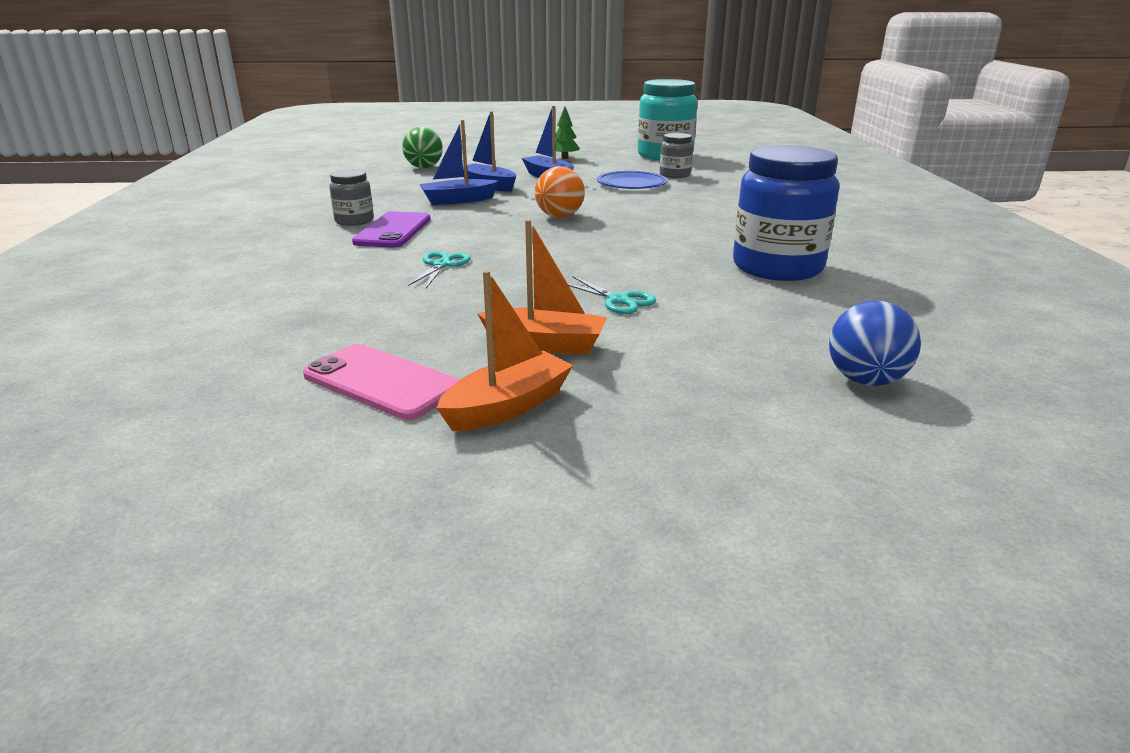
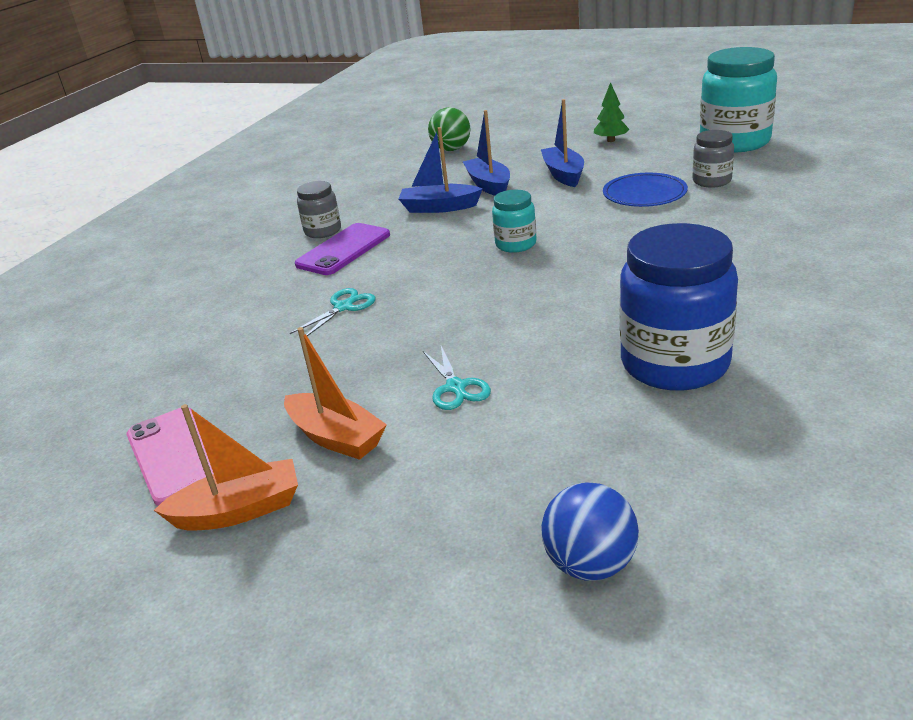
camera: 30 degrees right, 5 degrees up
(559, 216) = (516, 244): orange ball -> turquoise jar

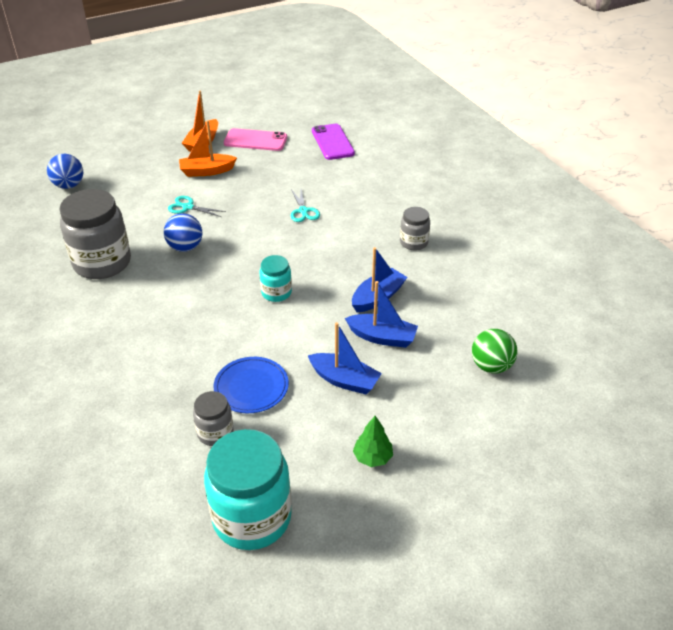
camera: 125 degrees right, 10 degrees up
(343, 250) = (373, 238): purple phone -> purple phone (332, 142)
(539, 331) = (185, 247): none -> blue ball
(674, 364) = (102, 263): blue jar -> grey jar

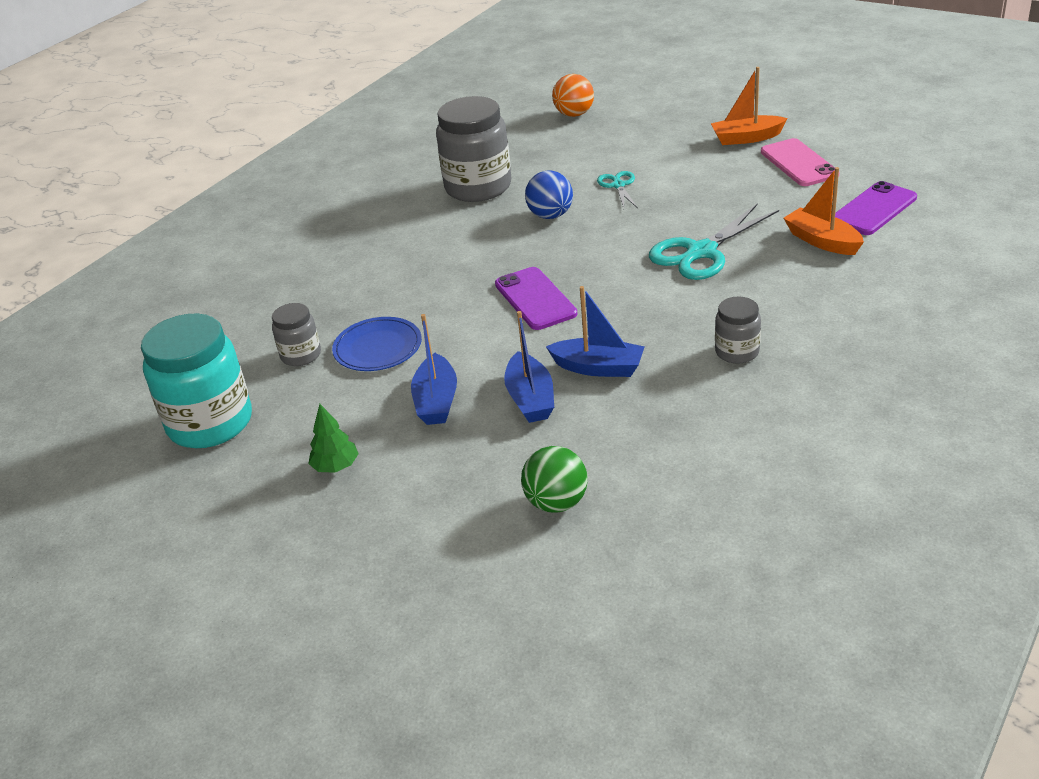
camera: 65 degrees right, 5 degrees down
(69, 185) = (574, 114): blue ball -> orange ball
(207, 171) = (696, 165): orange boat -> orange boat (822, 241)
(276, 293) = (535, 299): turquoise jar -> purple phone
(303, 211) = (701, 252): turquoise scissors -> turquoise scissors, size x1.87

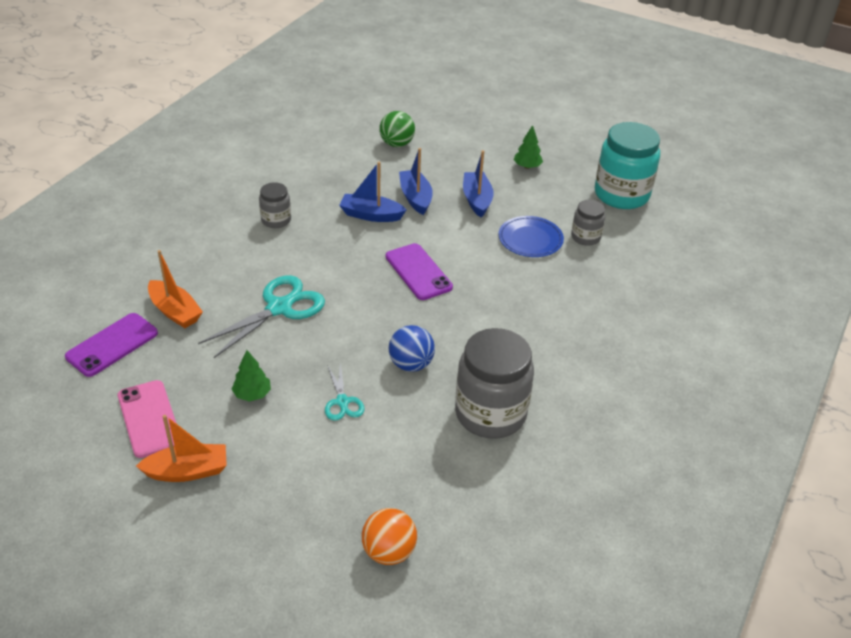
camera: 170 degrees right, 5 degrees up
(707, 184) = (252, 394): none -> green tree

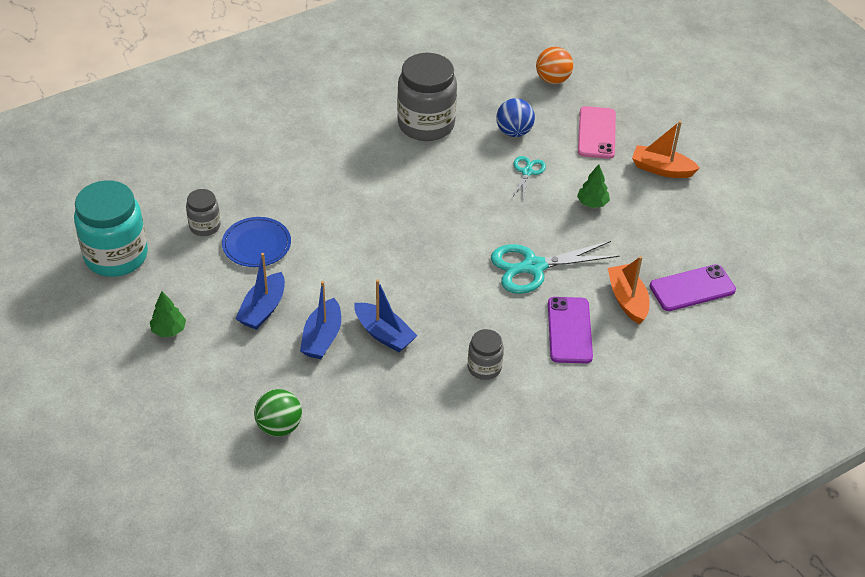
camera: 150 degrees left, 5 degrees up
(149, 419) = (678, 215): pink phone -> pink phone (596, 133)
(411, 364) = (456, 178): blue ball -> blue ball (514, 132)
(418, 272) = (388, 253): purple phone -> purple phone (569, 330)

